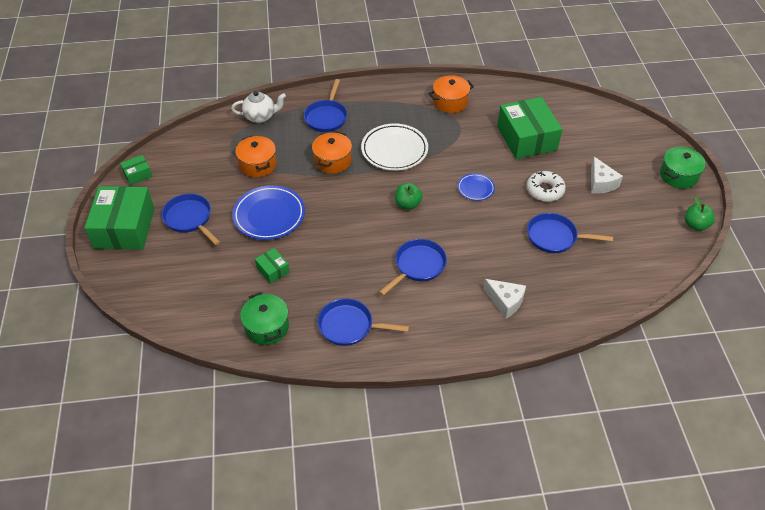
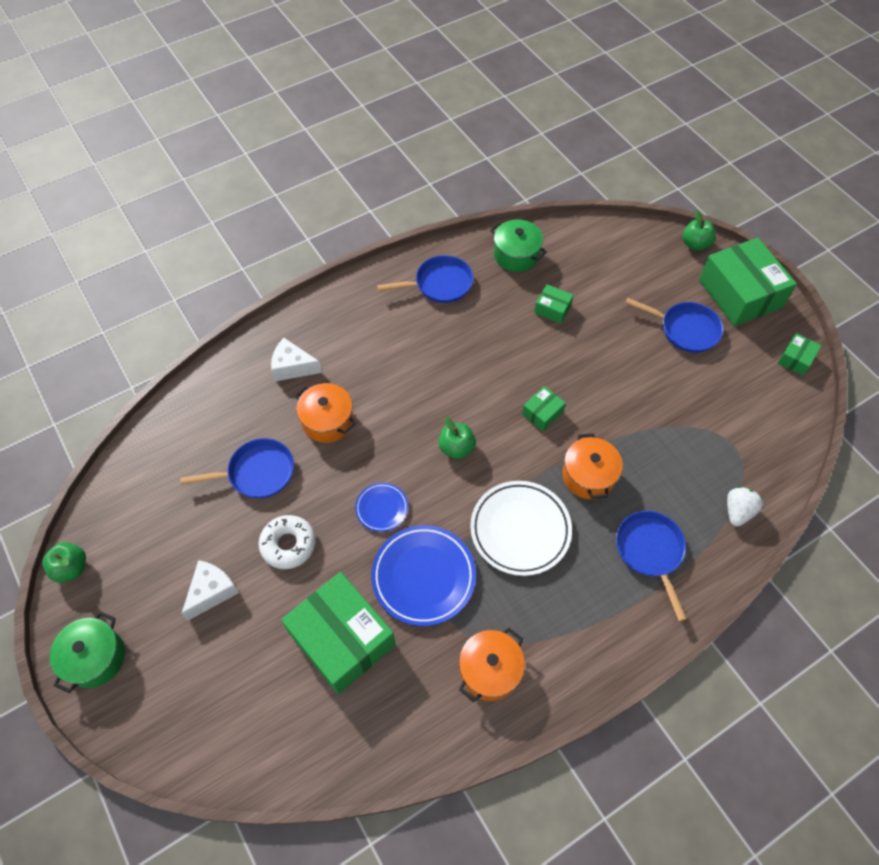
camera: 155 degrees right, 10 degrees up
(115, 278) = (695, 244): none -> green apple
(258, 164) = (675, 431): orange pot -> orange pot (327, 421)
(260, 117) = (738, 511): white teapot -> white strawberry
(269, 215) = (605, 367): blue plate -> blue plate (423, 576)
(335, 204) = (542, 413): none -> green box
(418, 266) = (404, 371): blue pan -> none
(601, 183) = (212, 591): white cheese -> white cheese turned 75 degrees clockwise

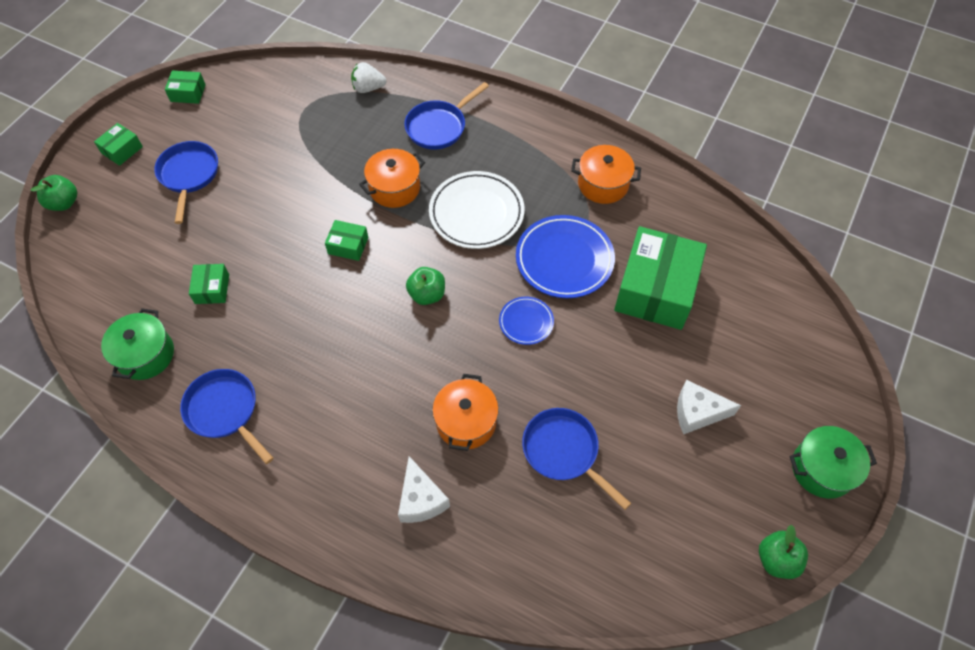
camera: 120 degrees left, 0 degrees up
(288, 544) = (612, 377): white donut -> none
(740, 293) = (122, 150): green box -> green box, size x0.45

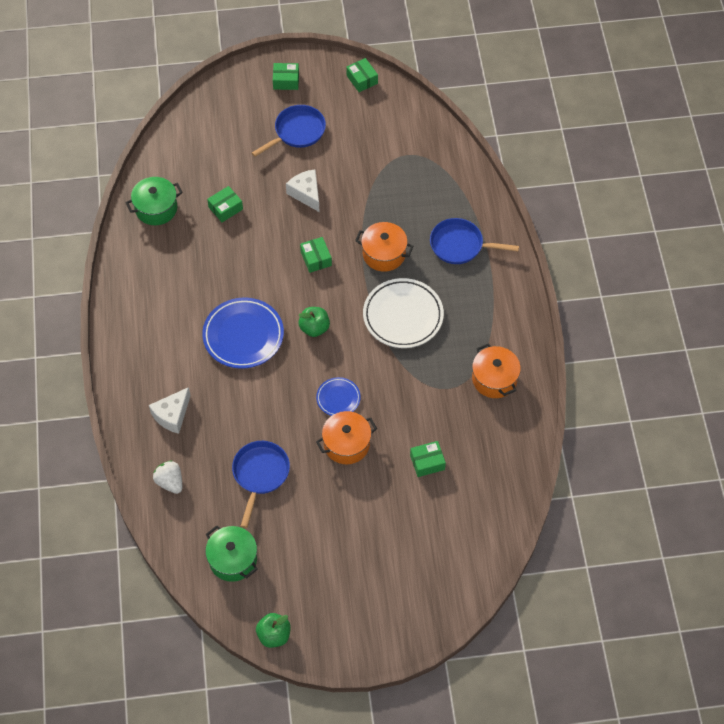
camera: 55 degrees right, 0 degrees up
(64, 203) = (222, 83): green apple -> none
(225, 411) = (152, 276): blue pan -> none
(368, 88) = (458, 179): white strawberry -> white strawberry (170, 482)
(466, 422) = (240, 408): orange pot -> orange pot (346, 444)
(564, 260) = (407, 392): blue plate -> blue plate (243, 335)
(656, 289) = (427, 462): green box -> green box, size x0.45
(697, 412) = (346, 538): white cheese -> white cheese (306, 194)
(822, 469) = (360, 634): green pot -> green pot (233, 559)

